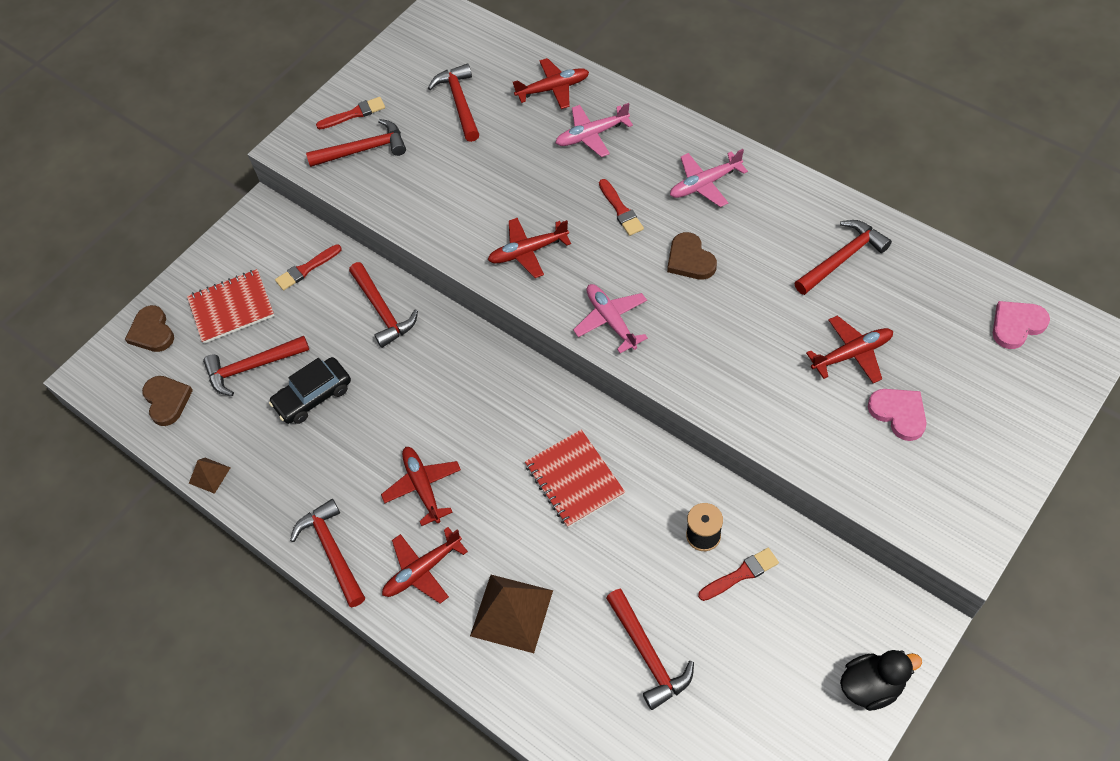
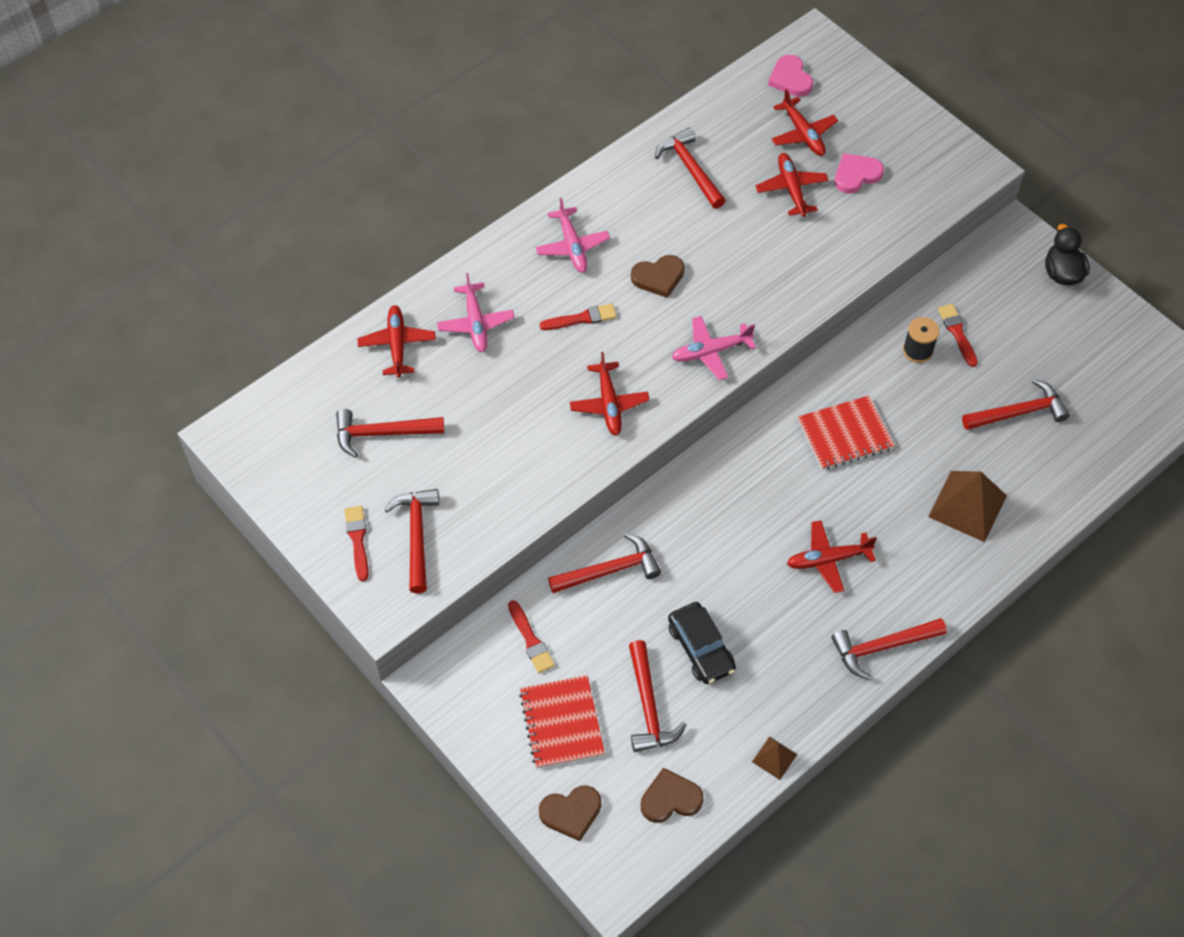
camera: 85 degrees left, 0 degrees up
(423, 570) = (915, 571): red plane -> red plane (803, 133)

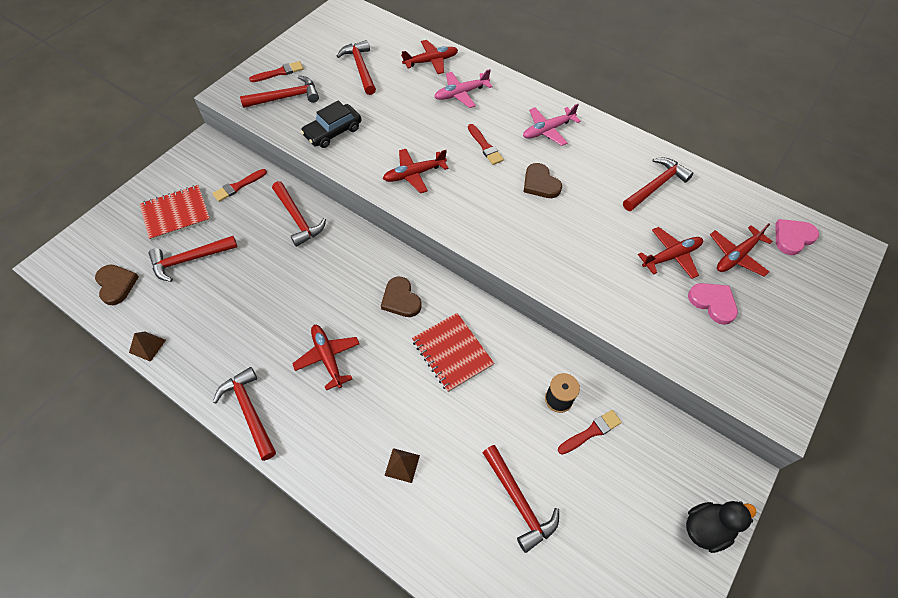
camera: 75 degrees right, 0 degrees up
(571, 813) = (109, 230): brown heart -> brown heart (401, 299)
(701, 648) = (239, 283): black car -> black car (333, 132)
(711, 351) = (481, 227): pink plane -> none
(967, 506) = (402, 465): brown pyramid -> brown pyramid, size x0.50

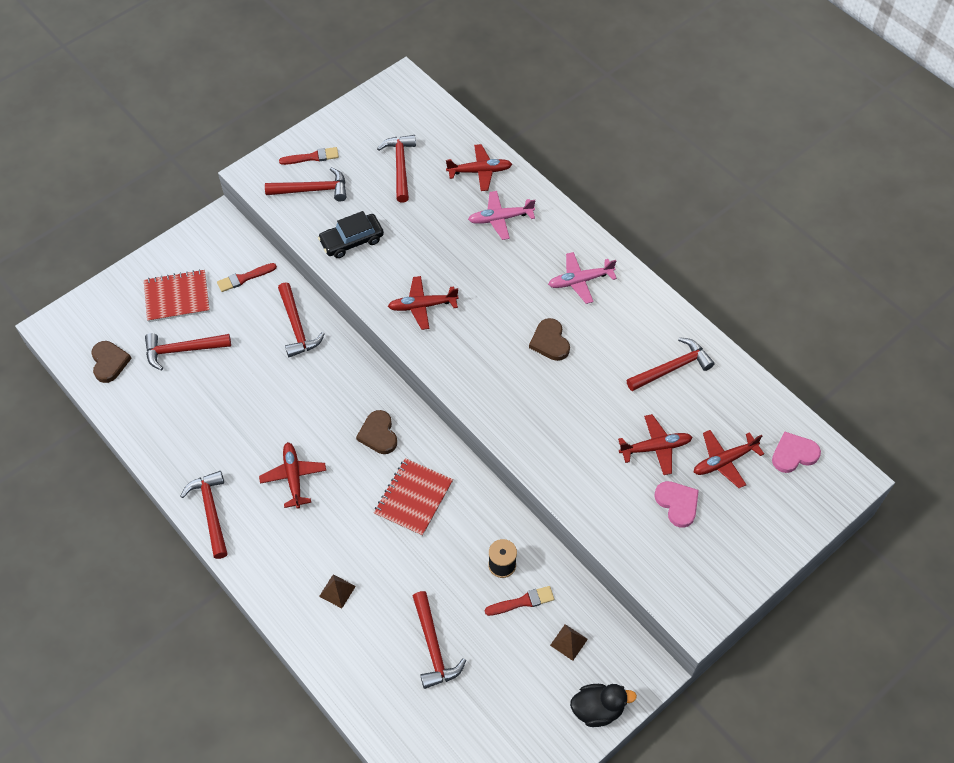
camera: 15 degrees right, 0 degrees up
(147, 346) = (129, 430): brown pyramid -> brown pyramid (569, 642)
(452, 352) = (413, 498): red notebook -> red notebook turned 45 degrees clockwise
(485, 146) = (506, 288): red brush -> none

